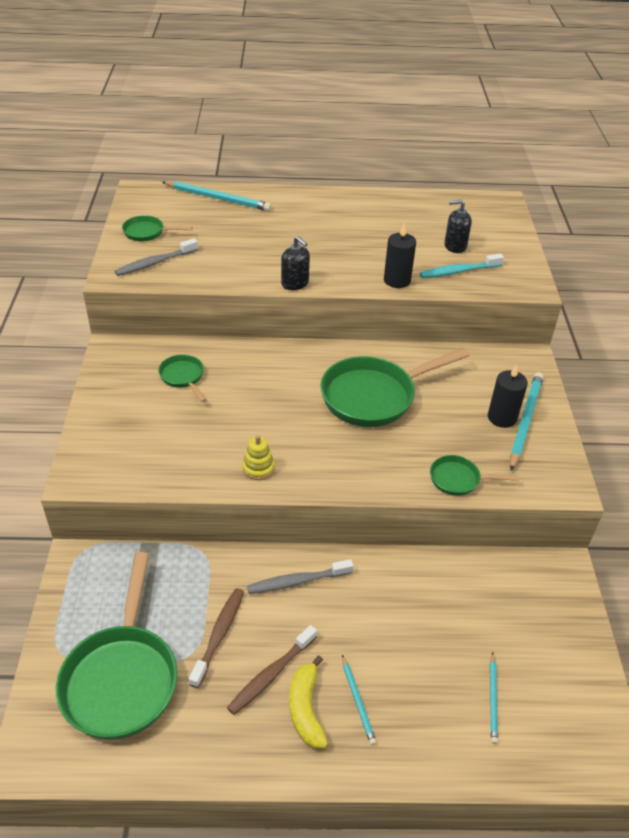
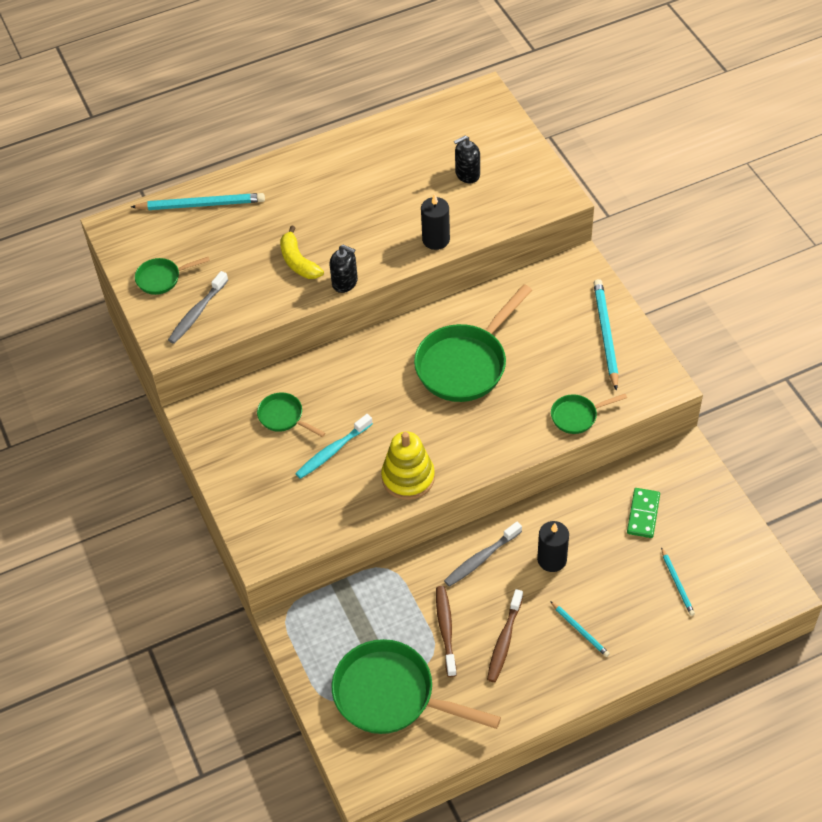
camera: 20 degrees left, 10 degrees up
(122, 677) = (392, 695): green pan -> green pan turned 135 degrees clockwise
(258, 468) = (408, 478): yellow stacking toy -> yellow stacking toy, size x1.79
(306, 709) = (545, 653): yellow banana -> yellow banana (298, 262)
(458, 271) = (486, 205): turquoise toothbrush -> turquoise toothbrush (332, 451)
(489, 610) = (643, 514): none -> green domino
(502, 417) = (585, 339): black candle -> black candle (552, 559)

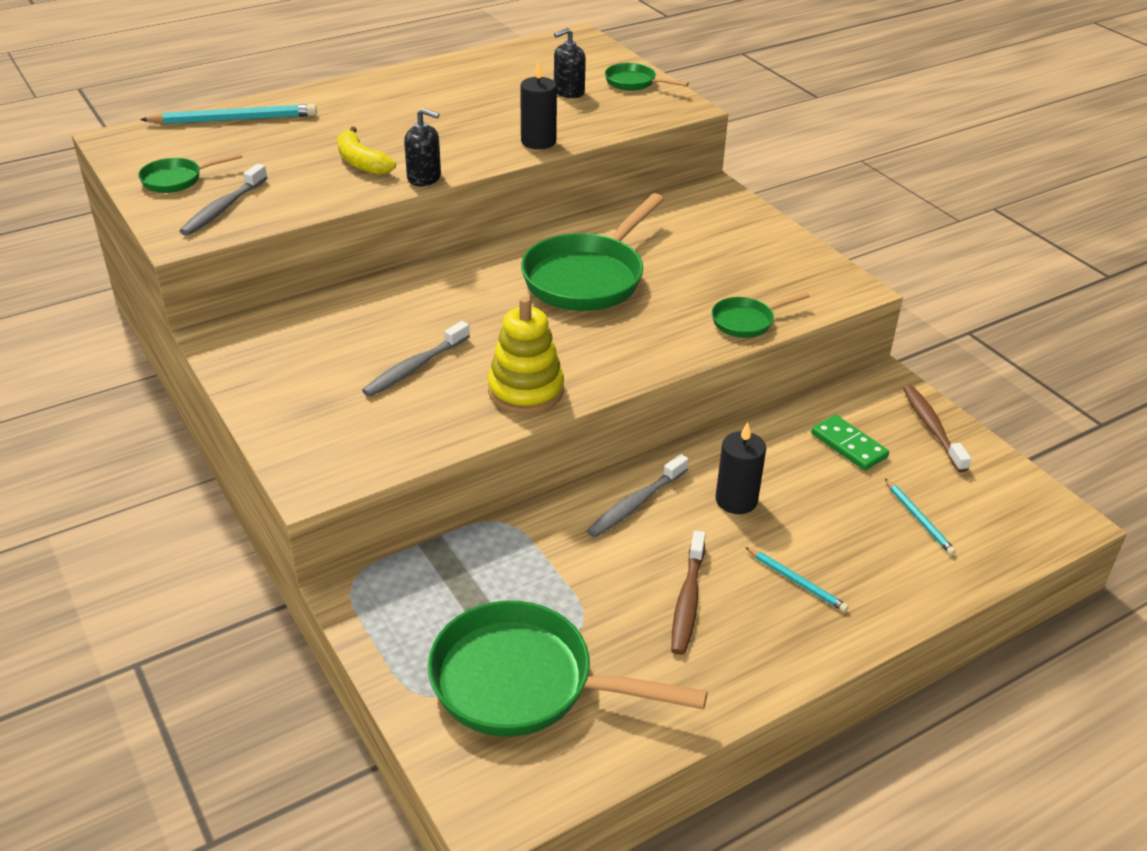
camera: 10 degrees left, 15 degrees down
(284, 417) = (344, 335): green pan -> green pan (634, 83)
(332, 451) = (415, 367): turquoise toothbrush -> grey toothbrush
(446, 629) = (597, 591): brown toothbrush -> brown toothbrush (932, 428)
(605, 334) = (762, 247): turquoise pencil -> none
(643, 514) = (849, 445): green domino -> green domino turned 45 degrees counterclockwise

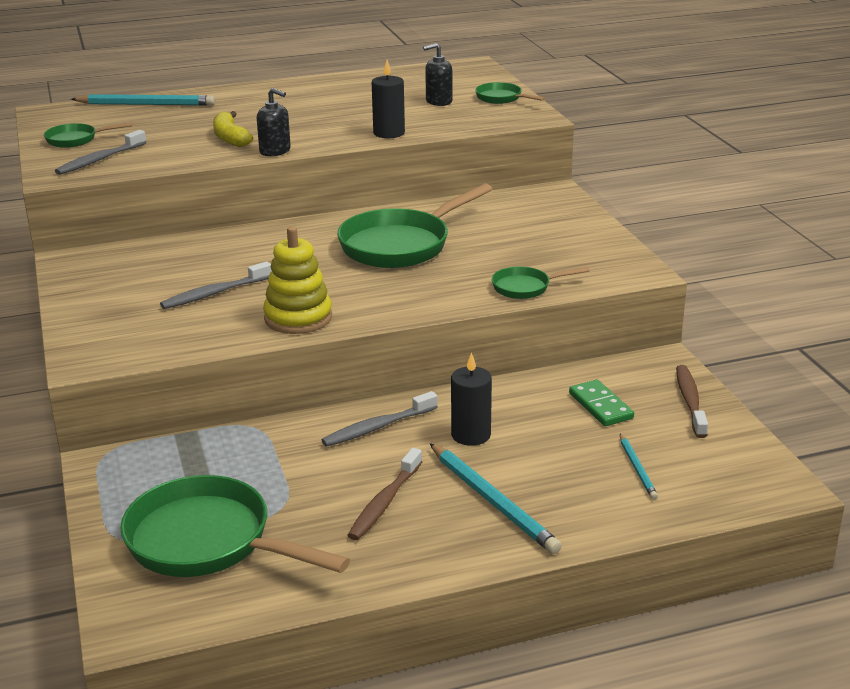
camera: 15 degrees right, 10 degrees down
(797, 581) = (493, 501): turquoise pencil -> turquoise pencil, size x1.84

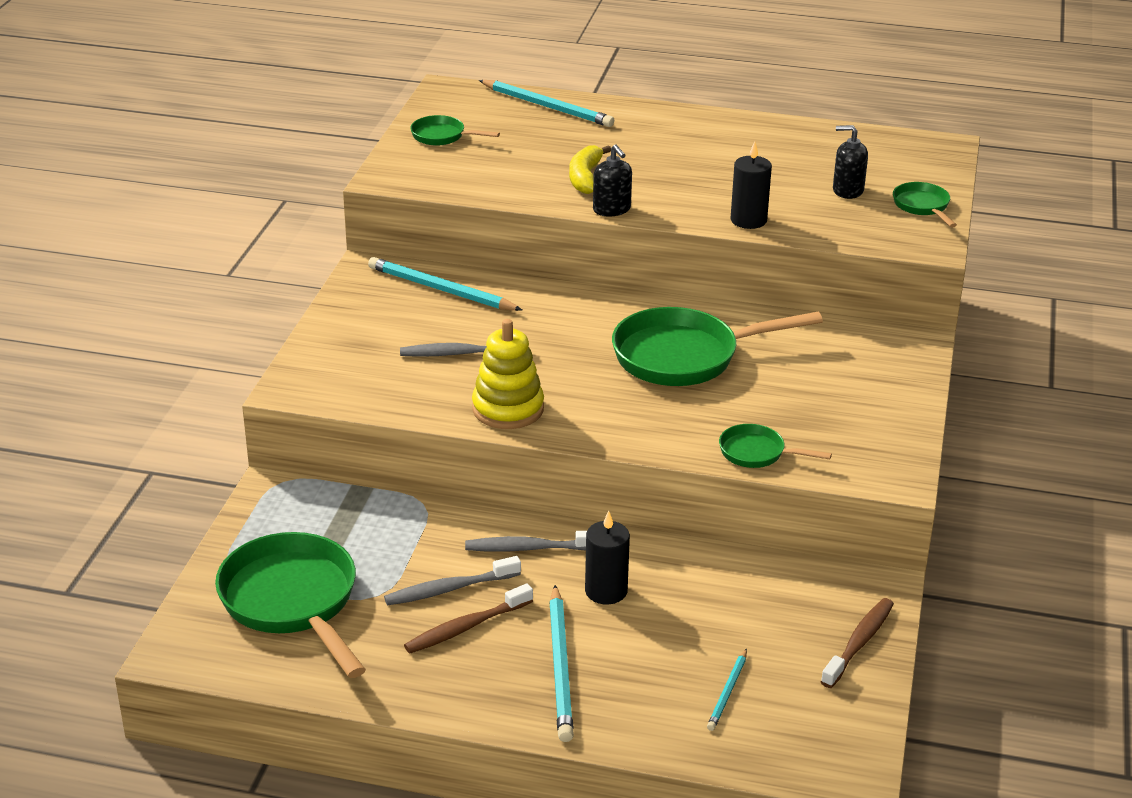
camera: 30 degrees right, 5 degrees up
(99, 160) = (441, 170): grey toothbrush -> grey toothbrush (449, 589)
(151, 256) = (440, 289): none -> turquoise pencil
(601, 406) = (762, 611): green domino -> none

